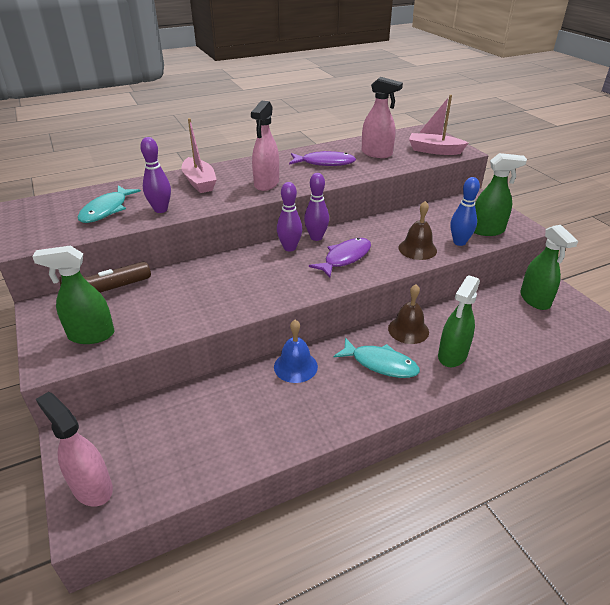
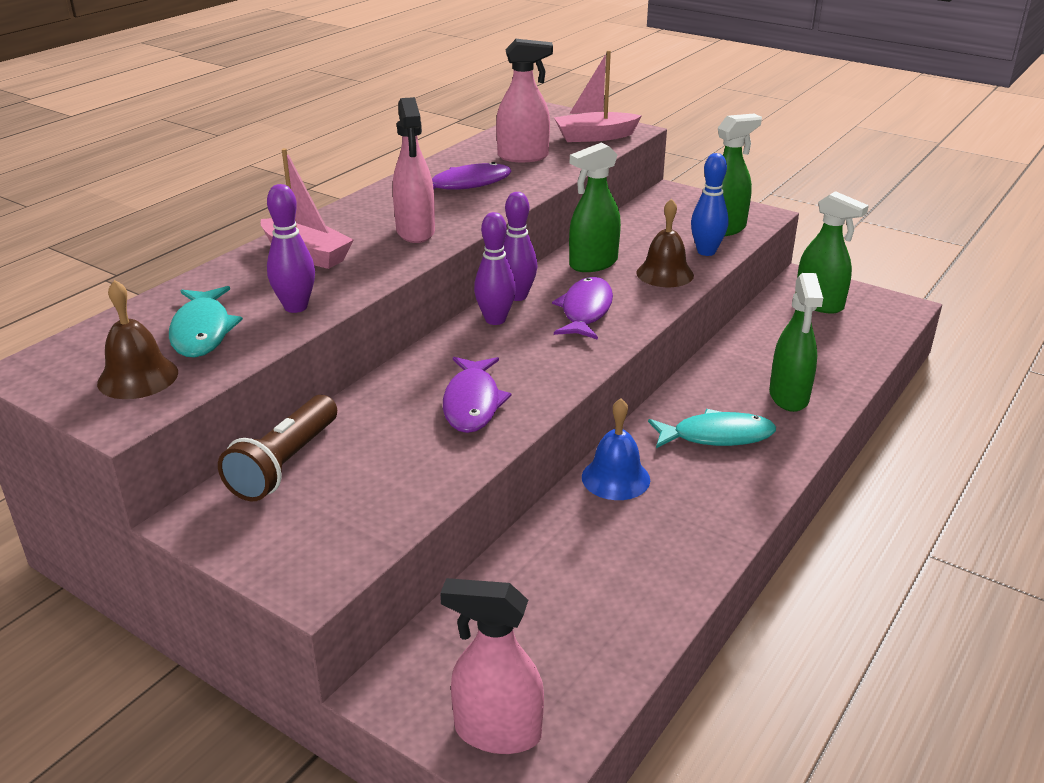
camera: 30 degrees left, 5 degrees down
(91, 335) = (332, 524): green spray bottle -> green spray bottle (593, 264)
(226, 293) = (472, 403): none -> purple fish
(408, 330) = (711, 385): brown bell -> brown bell (138, 377)

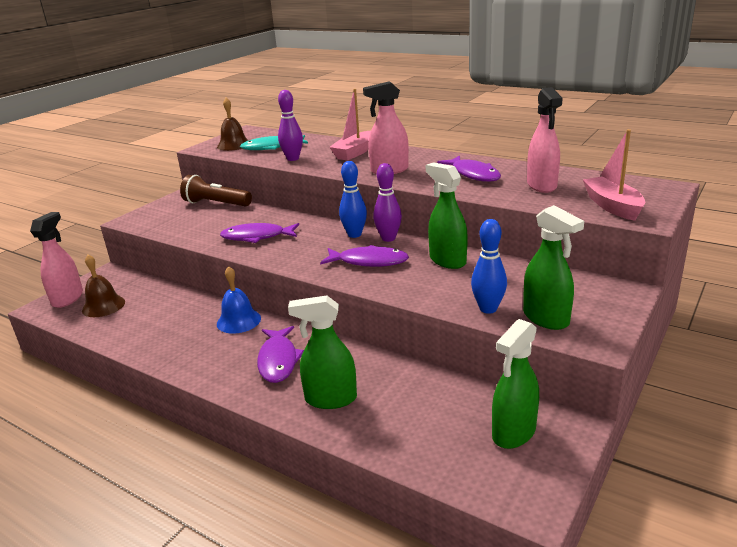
camera: 90 degrees right, 5 degrees down
(495, 320) = (354, 234): purple bowling pin -> blue bowling pin
(665, 274) = (437, 290): brown bell -> brown bell (103, 306)
(717, 436) = (278, 360): turquoise fish -> purple fish

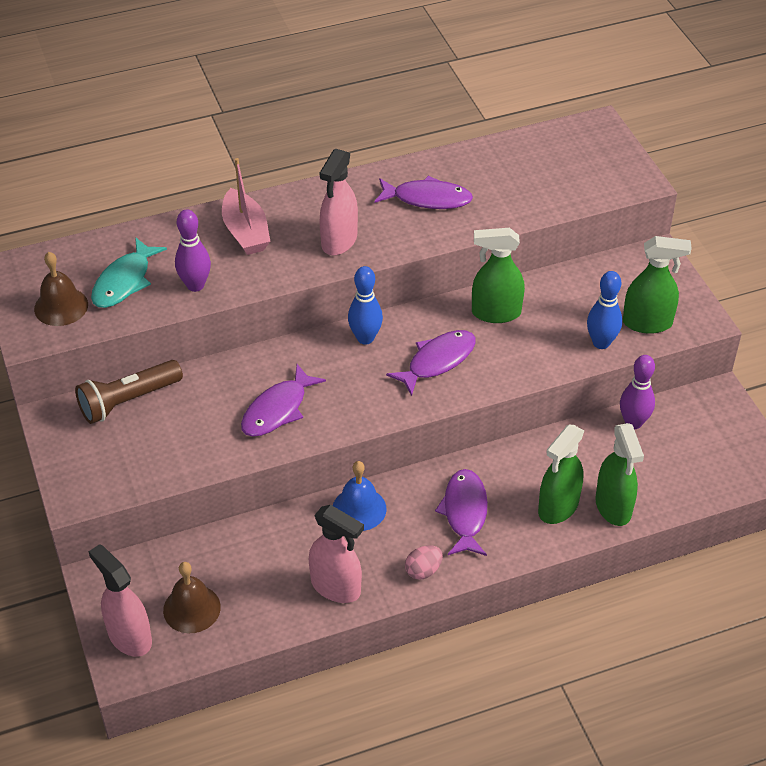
camera: 55 degrees left, 20 degrees up
(204, 368) = (423, 570): none -> pink egg
(278, 360) = (464, 512): purple fish -> purple fish turned 120 degrees counterclockwise
(388, 238) = (404, 321): purple bowling pin -> purple bowling pin (633, 423)
(513, 433) = (697, 430): green spray bottle -> green spray bottle (613, 507)
(542, 186) = (508, 181): pink spray bottle -> pink spray bottle (336, 587)
(612, 206) = (597, 179): pink boat -> none

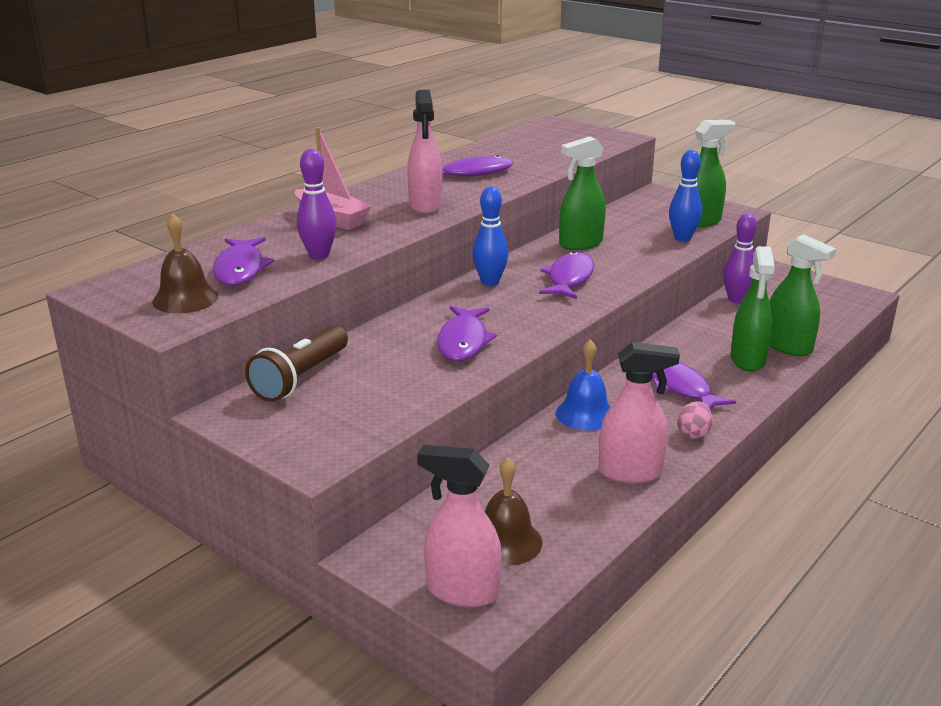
camera: 30 degrees left, 20 degrees down
(124, 281) = (240, 269): turquoise fish -> purple fish

